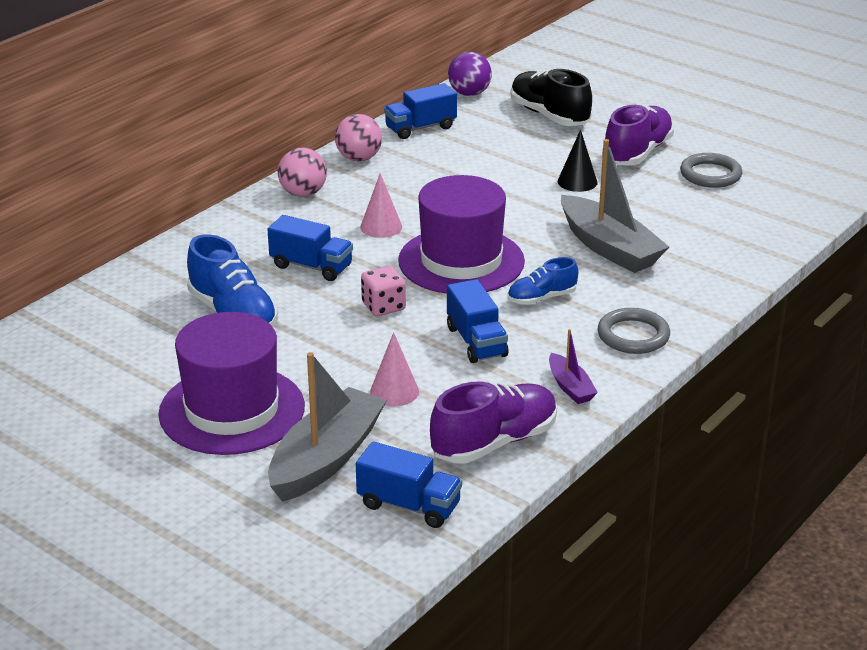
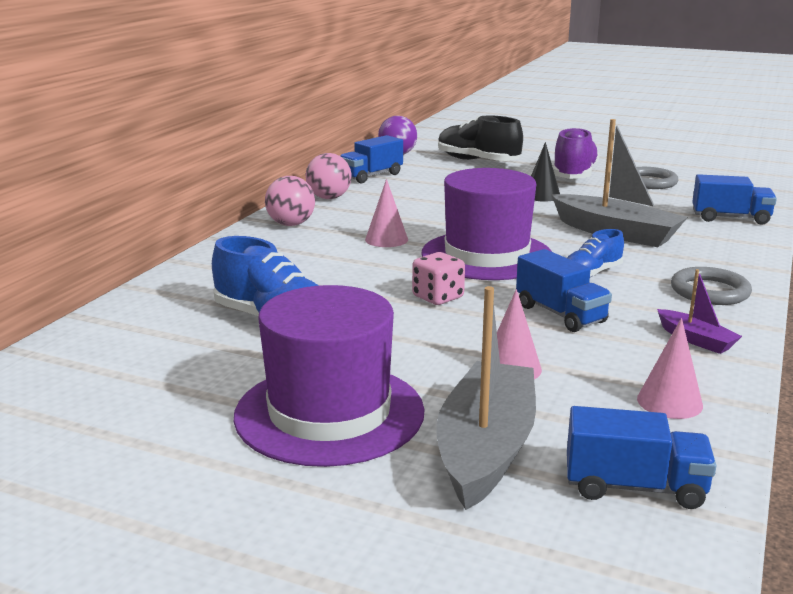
camera: 15 degrees left, 10 degrees down
(311, 266) = (336, 274): blue truck -> blue truck (730, 218)
(494, 442) = (669, 402): purple shoe -> pink cone

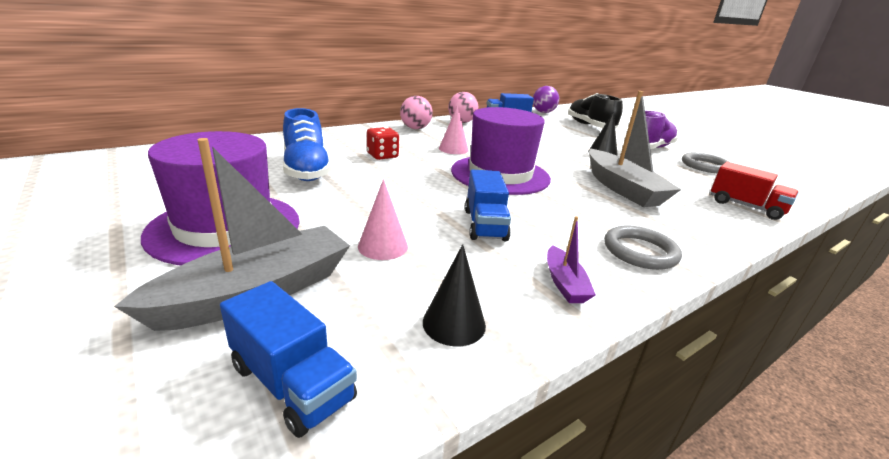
camera: 30 degrees right, 5 degrees up
(325, 274) = (382, 156): none -> red dice
(438, 297) = (422, 187): pink dice -> none
(591, 273) = (557, 207): blue shoe -> none
(669, 402) = (454, 323): pink cone -> black cone
(730, 218) = (746, 206): blue truck -> red truck

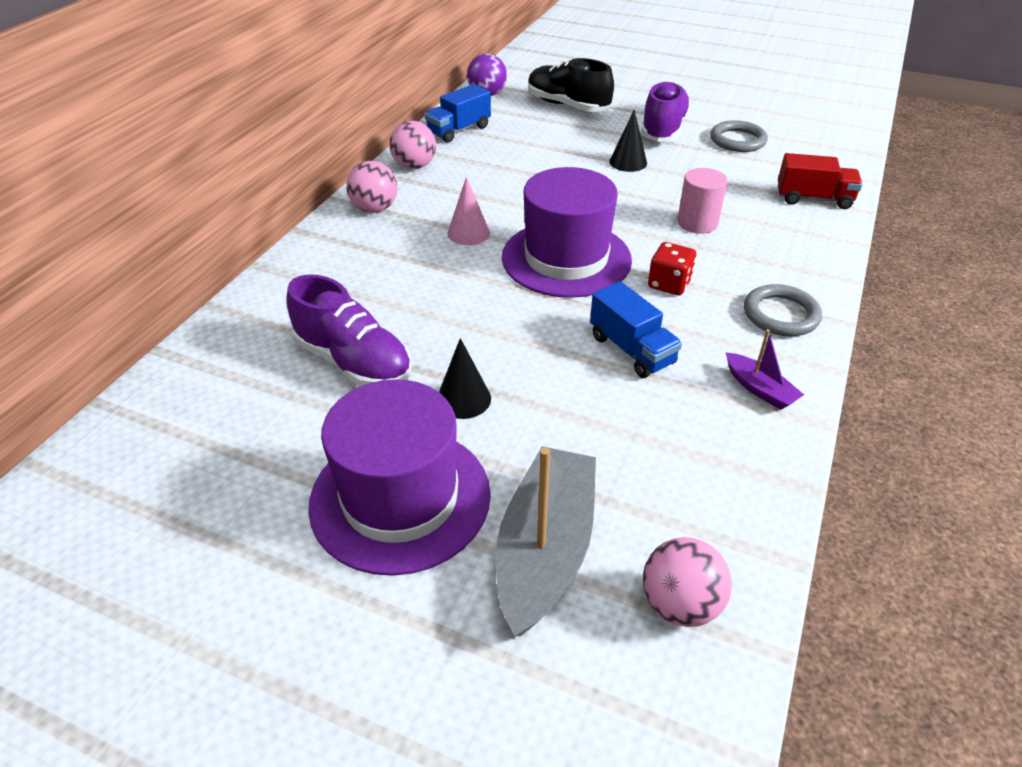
camera: 30 degrees left, 15 degrees up
(292, 383) = (680, 604): blue truck -> pink ball
(306, 170) = (353, 362): blue shoe -> purple shoe
(382, 156) = (405, 288): red dice -> red dice (669, 284)
(383, 246) = (578, 432): pink cone -> none
(454, 323) = (725, 481): black cone -> black cone (463, 399)
(622, 189) = (697, 223): grey boat -> pink cylinder

